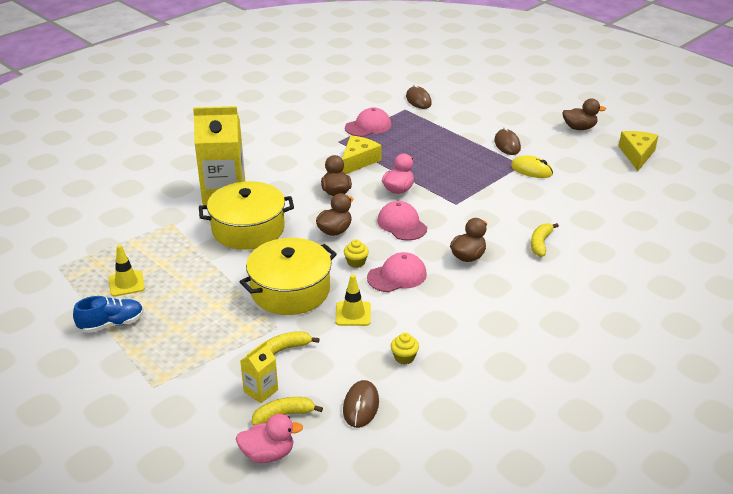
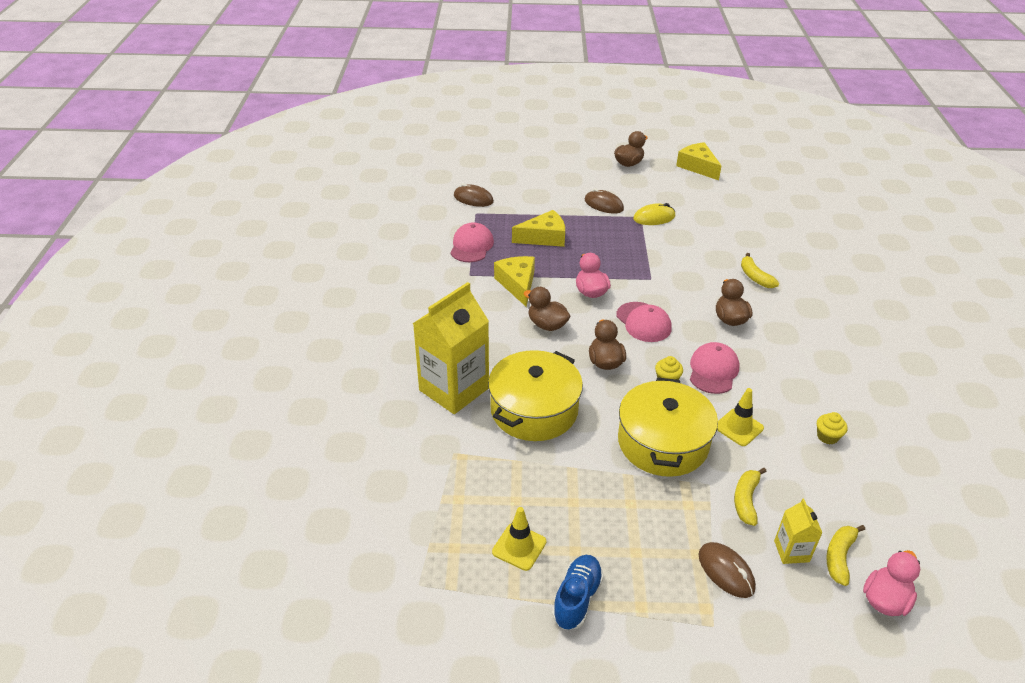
camera: 45 degrees left, 5 degrees up
(361, 406) = (869, 501): brown mouse -> brown mouse (726, 571)
(402, 224) = (643, 322): pink cap -> pink cap turned 135 degrees counterclockwise
(425, 144) = (544, 237): none -> yellow cheese

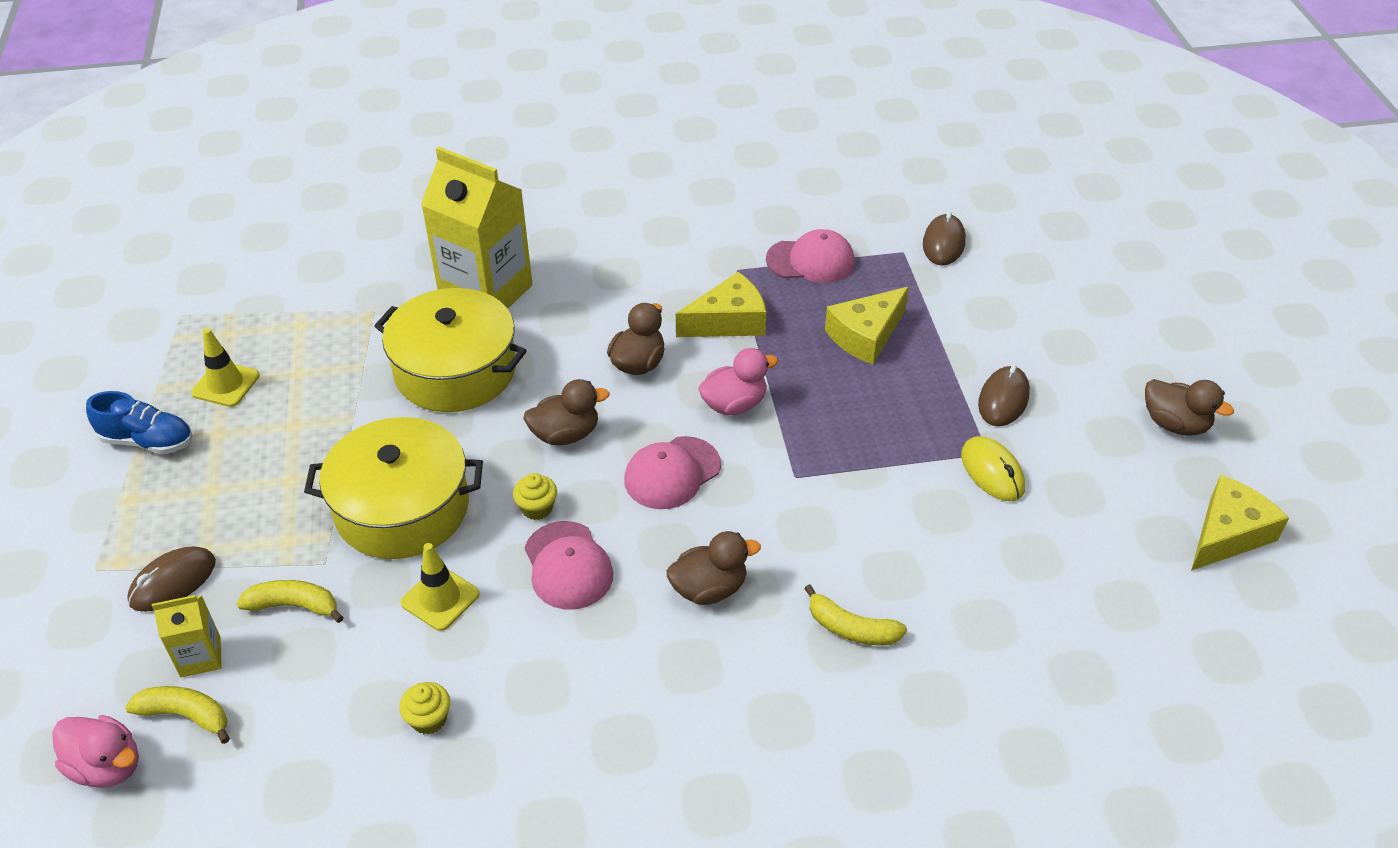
camera: 80 degrees right, 5 degrees up
(544, 237) = (866, 335): yellow cheese -> yellow cheese turned 75 degrees clockwise
(713, 370) = (568, 566): pink cap -> pink cap turned 60 degrees clockwise
(755, 277) = (851, 628): yellow banana -> yellow banana turned 120 degrees counterclockwise

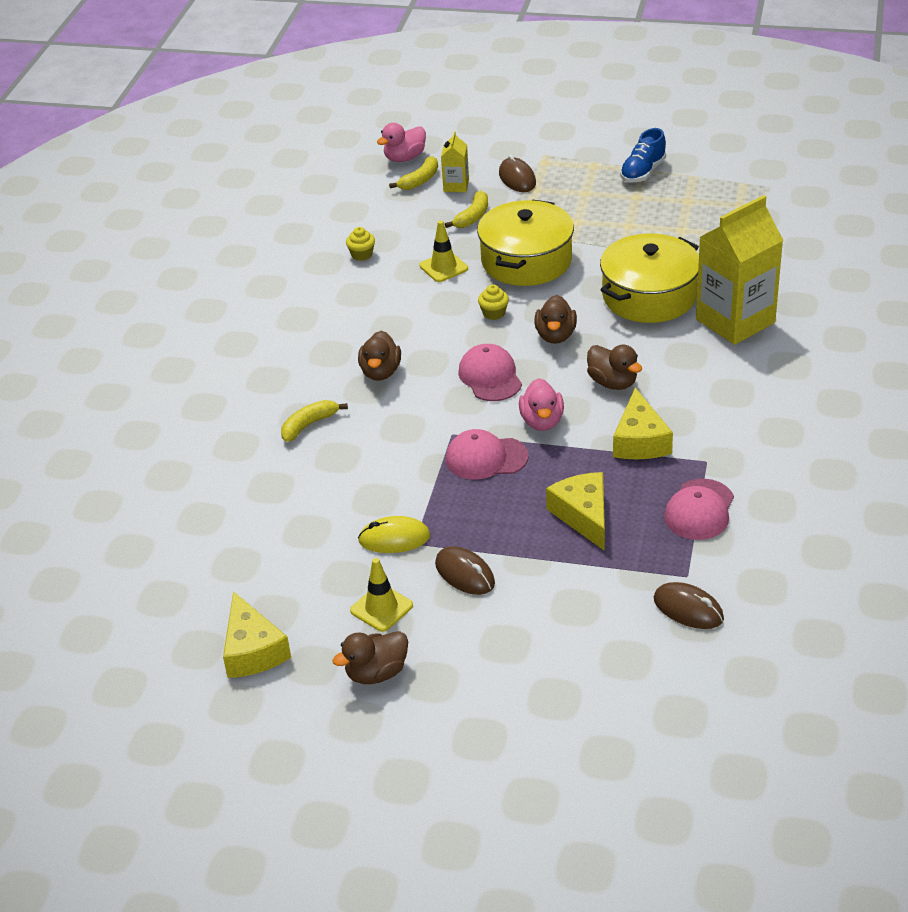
camera: 115 degrees right, 5 degrees down
(226, 384) = (683, 201): yellow traffic cone -> yellow traffic cone (381, 608)
(568, 566) = (437, 318): pink cap -> pink cap (486, 458)

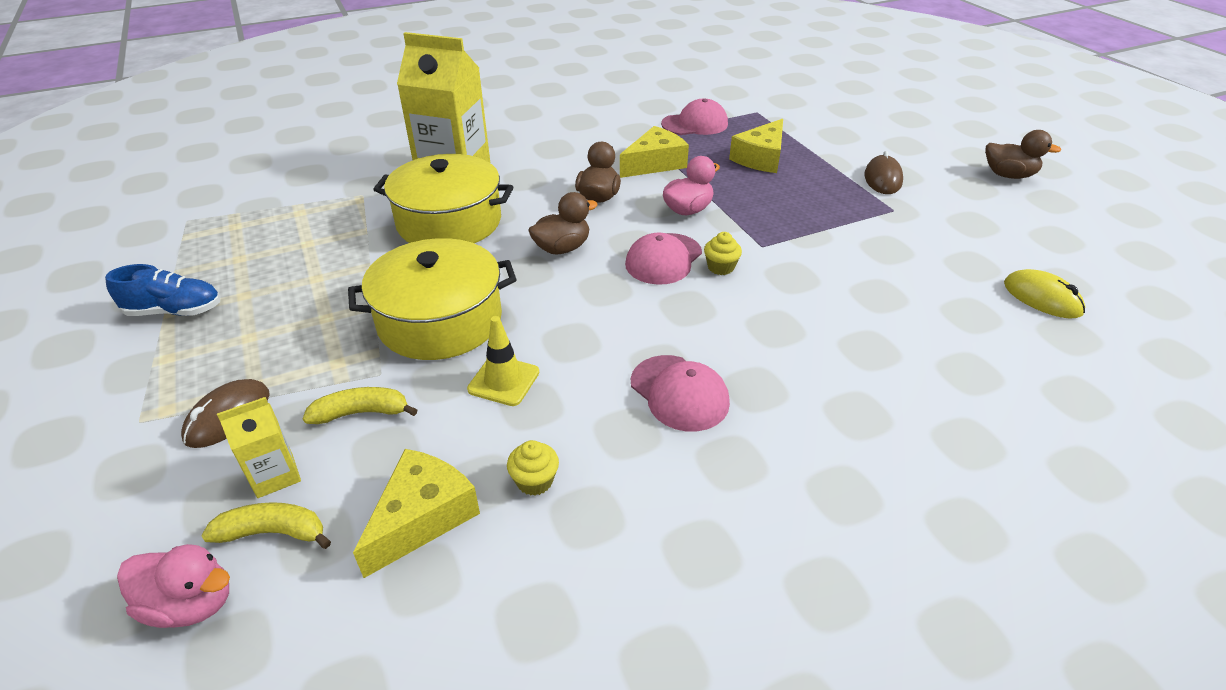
camera: 130 degrees left, 0 degrees up
(252, 650) = (1095, 229): yellow cheese -> yellow cheese (422, 517)
(309, 425) = (871, 336): yellow banana -> none
(380, 372) = (739, 330): brown duck -> none
(381, 608) = (966, 196): yellow traffic cone -> none
(394, 538) = (906, 220): yellow mouse -> yellow mouse (1042, 298)
(486, 458) = (765, 217): pink cap -> pink cap (679, 393)
(494, 313) = (562, 300): yellow cupcake -> yellow cupcake (720, 267)
(688, 609) = (781, 104): brown mouse -> none

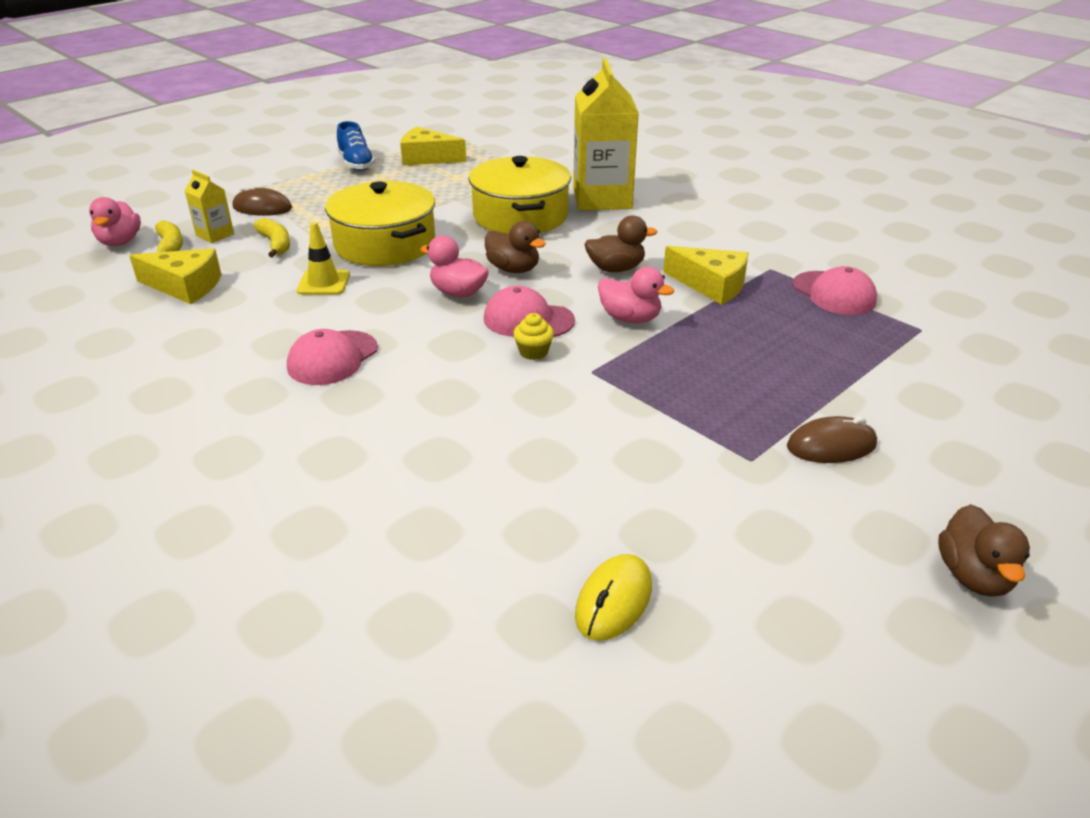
camera: 70 degrees right, 5 degrees down
(534, 481) = (222, 316): yellow cupcake -> none
(588, 289) = (458, 293): none -> pink duck
(761, 158) = (793, 347): yellow cheese -> yellow cheese (427, 158)

